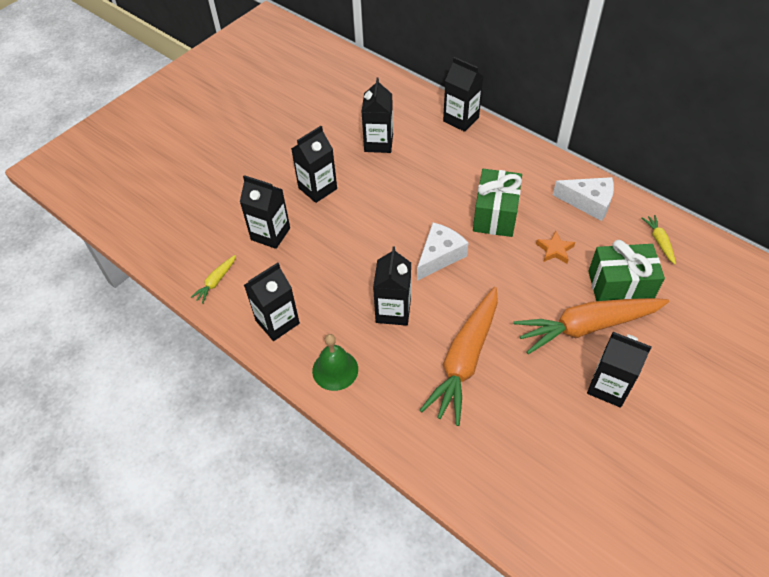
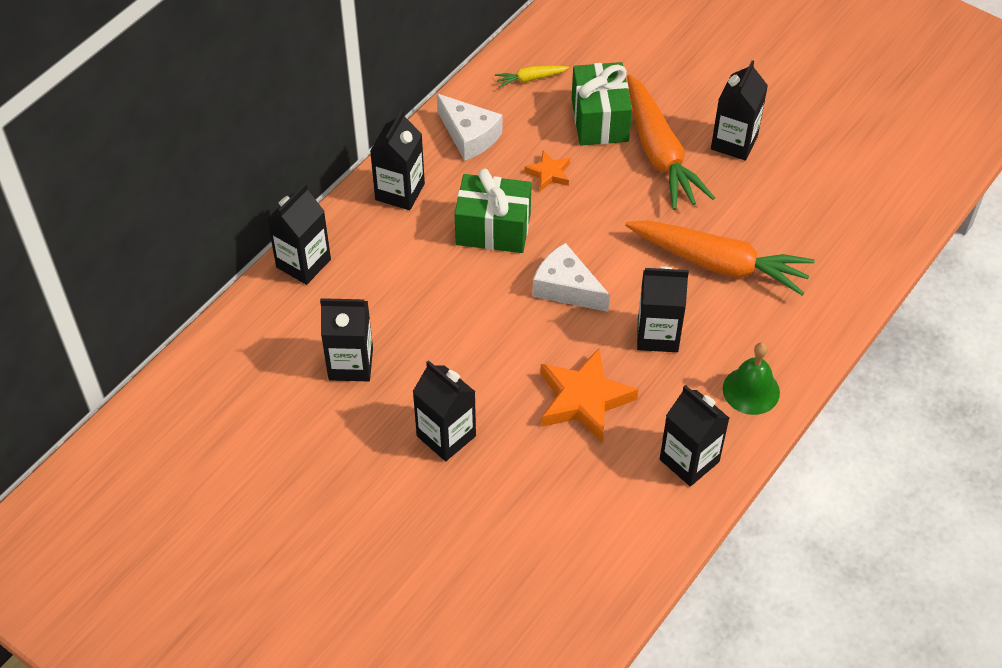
camera: 95 degrees left, 0 degrees up
(216, 281) = (630, 545): yellow carrot -> none
(270, 234) = (538, 487): black carton -> black carton (400, 192)
(338, 262) = (584, 399): none -> orange star
(588, 202) = (469, 136): white cheese -> white cheese turned 120 degrees clockwise

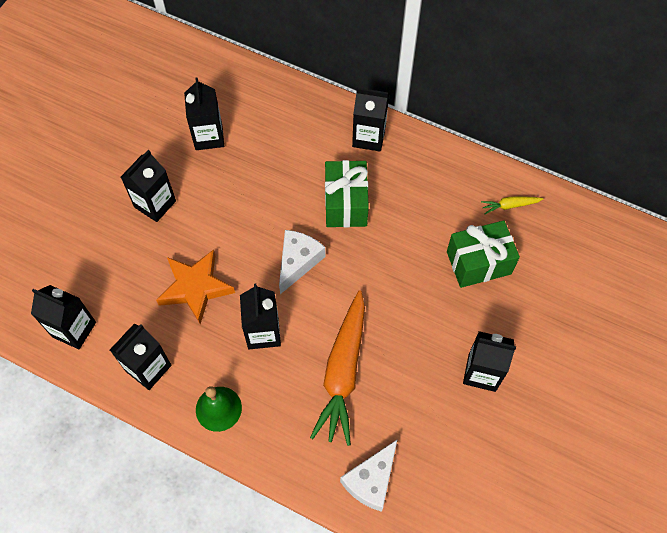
camera: 80 degrees right, 10 degrees up
(303, 263) = (290, 92): black carton -> black carton (74, 329)
(469, 136) = (436, 172): white cheese -> white cheese (371, 480)
(530, 79) = (510, 206): yellow carrot -> yellow carrot turned 75 degrees counterclockwise
(549, 173) = (411, 233): orange star -> none
(659, 153) = (454, 313): orange carrot -> none

